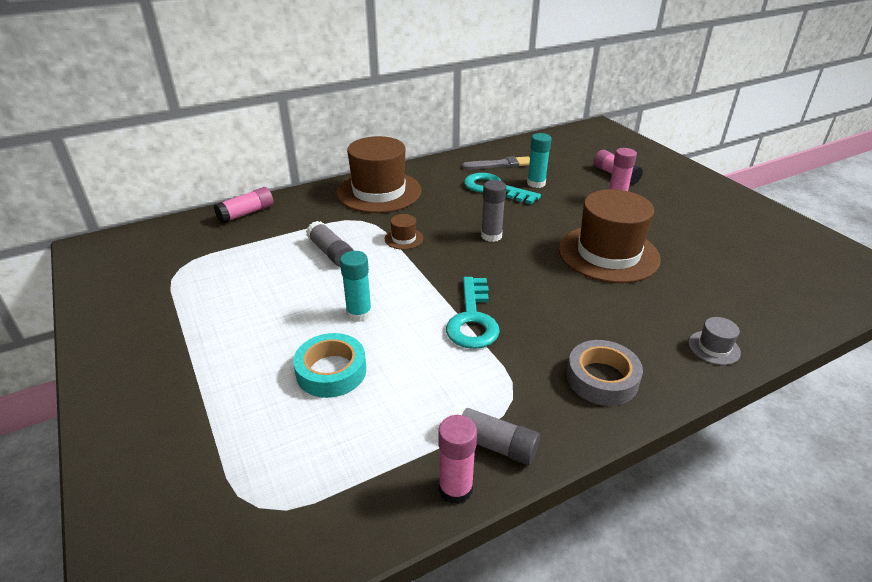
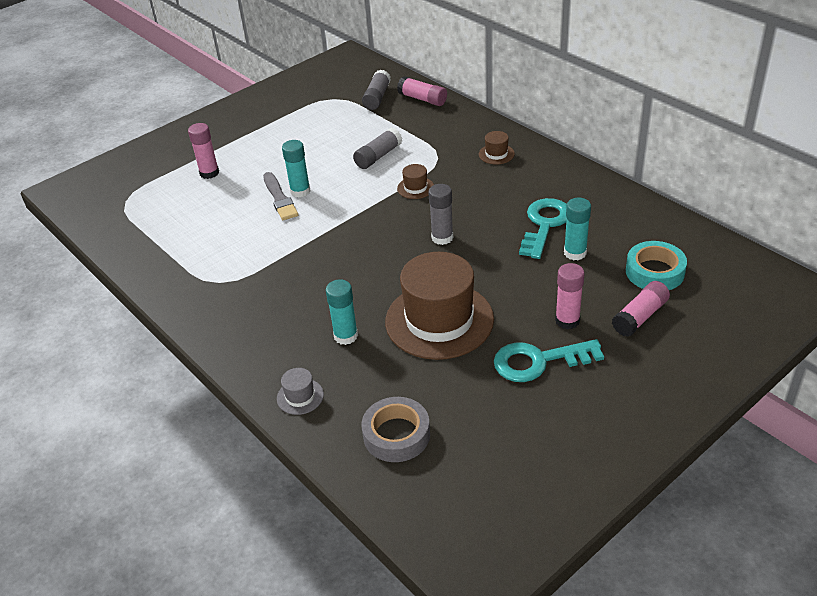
camera: 80 degrees right, 5 degrees up
(331, 371) = (234, 196): turquoise tape -> turquoise tape (654, 272)
(379, 192) = (496, 154): brown hat -> brown hat, size x0.41
(455, 489) = (139, 269): pink glue stick -> pink glue stick (209, 173)
(472, 319) = (306, 248): turquoise key -> turquoise key (538, 361)
(492, 444) = (175, 278): grey glue stick -> grey glue stick (377, 97)
(500, 165) = (608, 219): grey brush -> grey brush (279, 198)
(602, 378) = (247, 326): grey tape -> grey tape (396, 435)
(624, 308) = (346, 336): none -> turquoise glue stick

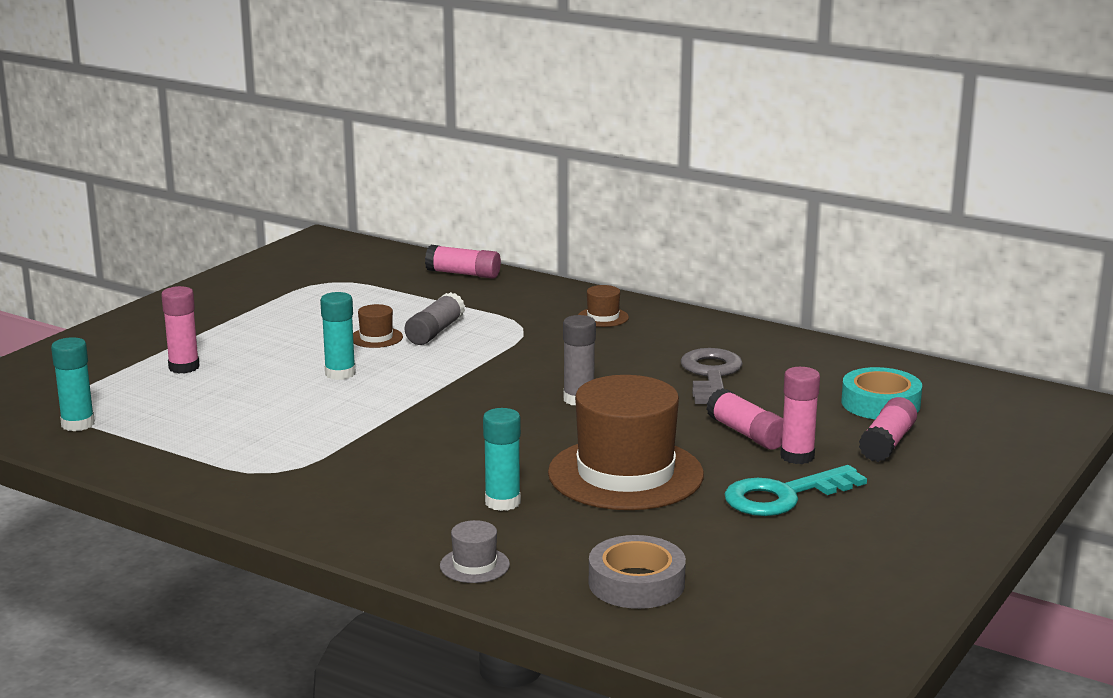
camera: 20 degrees left, 20 degrees down
(279, 198) = (313, 383): grey brush -> none
(377, 97) = (394, 276): grey glue stick -> none
(415, 188) = (509, 357): brown hat -> brown hat (376, 337)
(542, 291) = (746, 434): none -> pink glue stick
(545, 224) = (711, 375): turquoise key -> grey key
(575, 253) = (768, 396): turquoise glue stick -> turquoise glue stick (78, 424)

